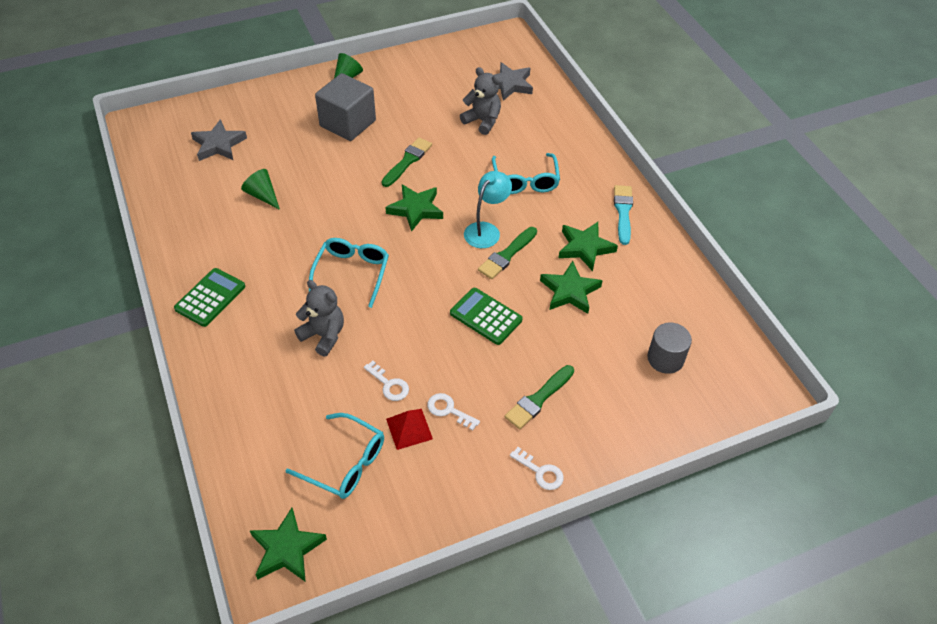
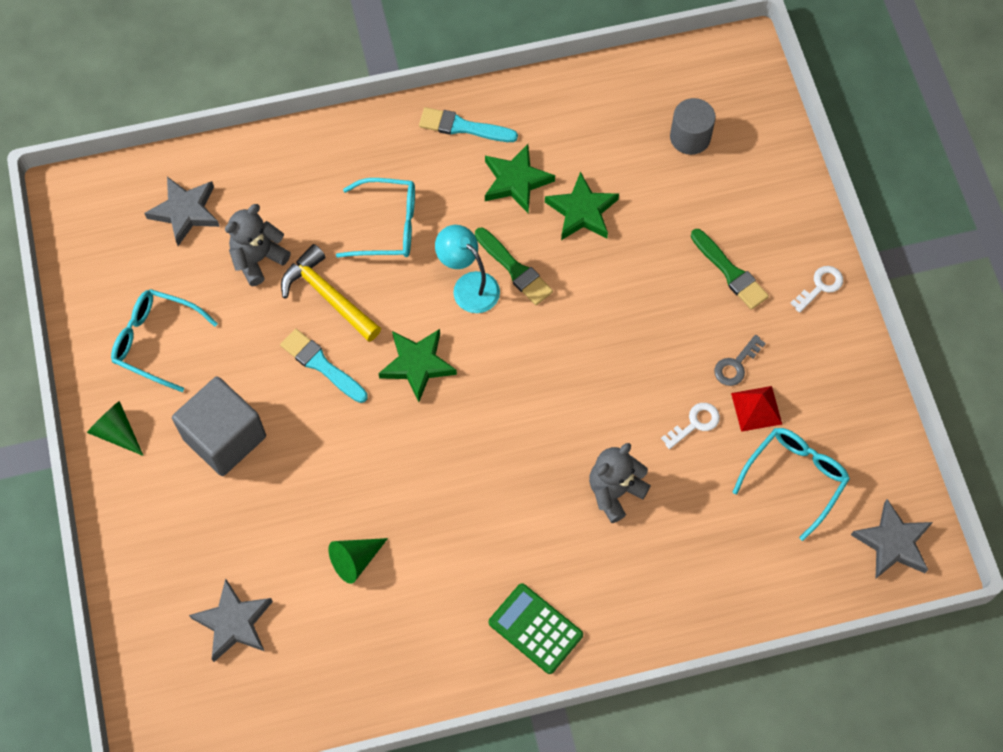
camera: 80 degrees left, 15 degrees up
(287, 549) = (893, 543): green star -> grey star
(352, 273) = (518, 452): turquoise glasses -> turquoise glasses (156, 341)
(407, 161) = (321, 365): green brush -> turquoise brush
(449, 410) = (736, 365): white key -> grey key
(461, 158) = (328, 296): none -> yellow hammer
(485, 317) = (608, 307): green calculator -> none

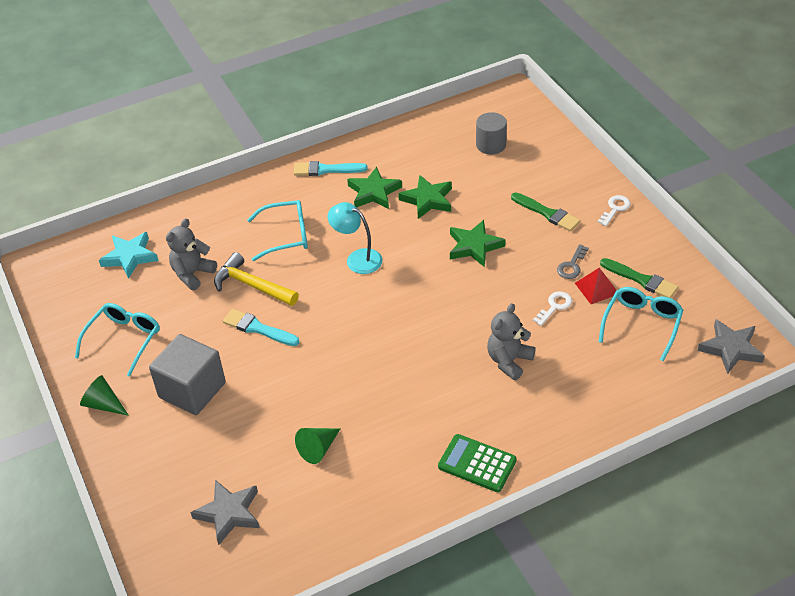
camera: 10 degrees left, 20 degrees down
(156, 341) = (124, 340): turquoise glasses -> turquoise glasses turned 105 degrees clockwise
(185, 212) = (130, 257): grey star -> turquoise star
(417, 364) = (332, 313): green star -> green star (474, 246)
(514, 269) = (389, 242): green brush -> green brush (641, 280)

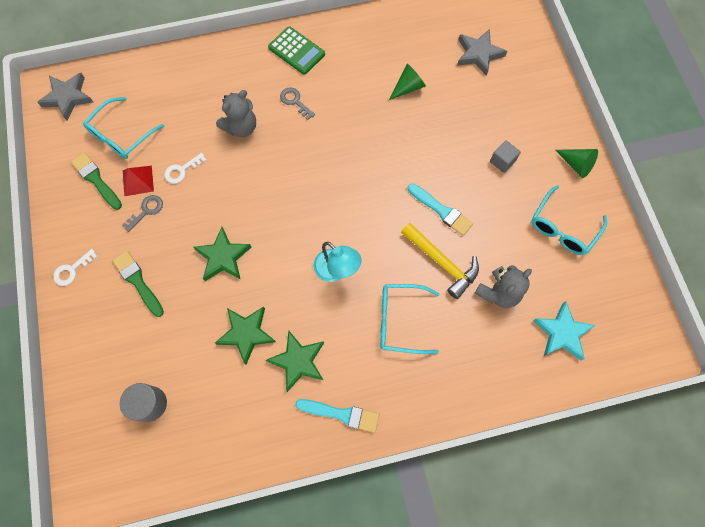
camera: 170 degrees left, 25 degrees up
(192, 390) = (502, 161): grey cube -> grey cube, size x0.46
(456, 402) = (295, 101): none -> grey key

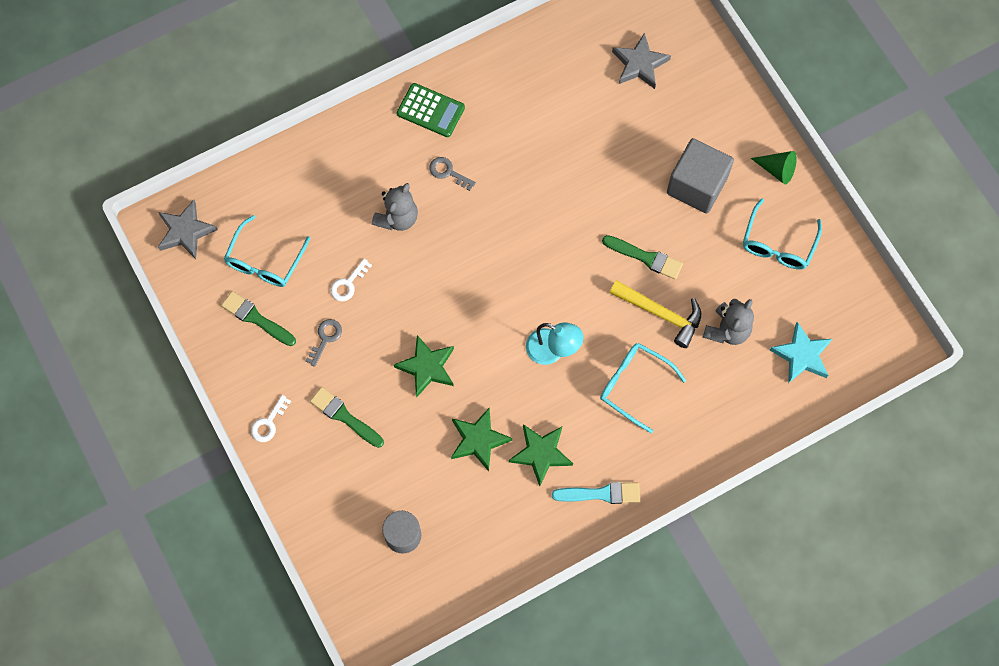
camera: 15 degrees left, 0 degrees up
(138, 180) = (303, 307): red pyramid -> none
(400, 320) = (634, 385): turquoise glasses -> turquoise glasses turned 45 degrees clockwise
(408, 87) = (570, 124): green cone -> none
(441, 210) = (645, 257): turquoise brush -> green brush
(502, 161) = (697, 185): grey cube -> grey cube, size x2.17

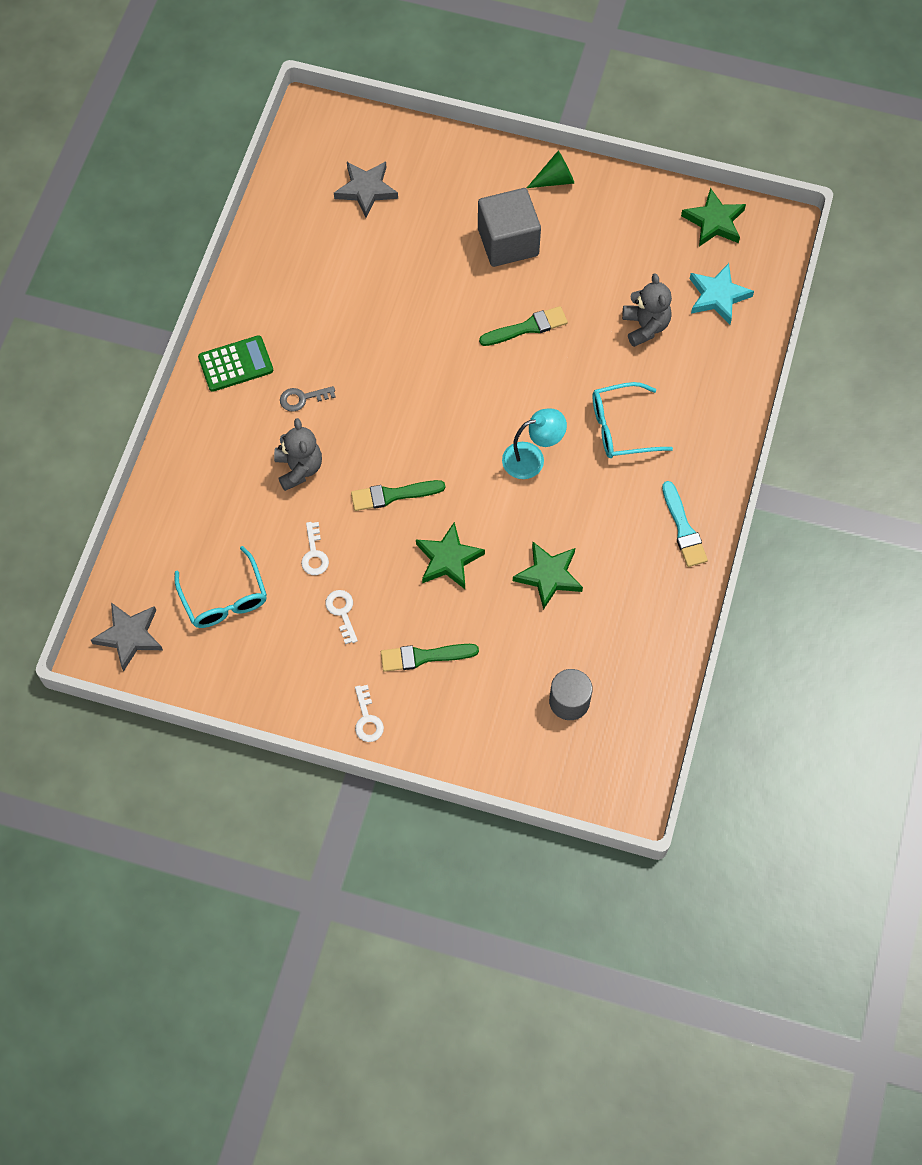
camera: 45 degrees left, 5 degrees down
(256, 318) = (267, 649): green brush -> green brush (393, 495)
(325, 339) = (342, 612): grey key -> white key
(541, 454) = (607, 541): green star -> green star (714, 221)
(601, 494) = (683, 528): turquoise brush -> turquoise brush turned 120 degrees clockwise
(660, 314) = (583, 358): yellow hammer -> none
(778, 244) = (614, 232): turquoise glasses -> none

